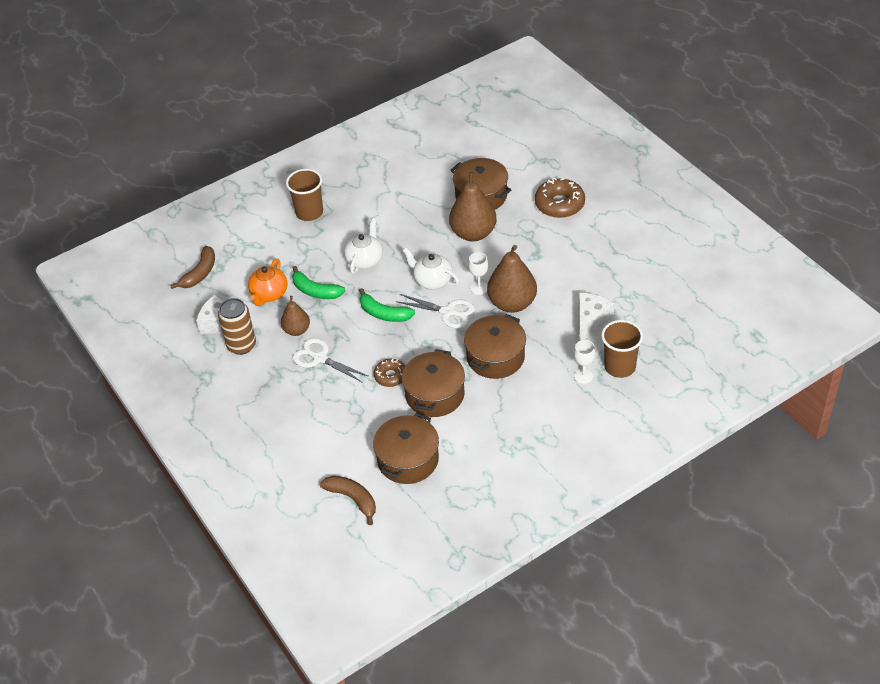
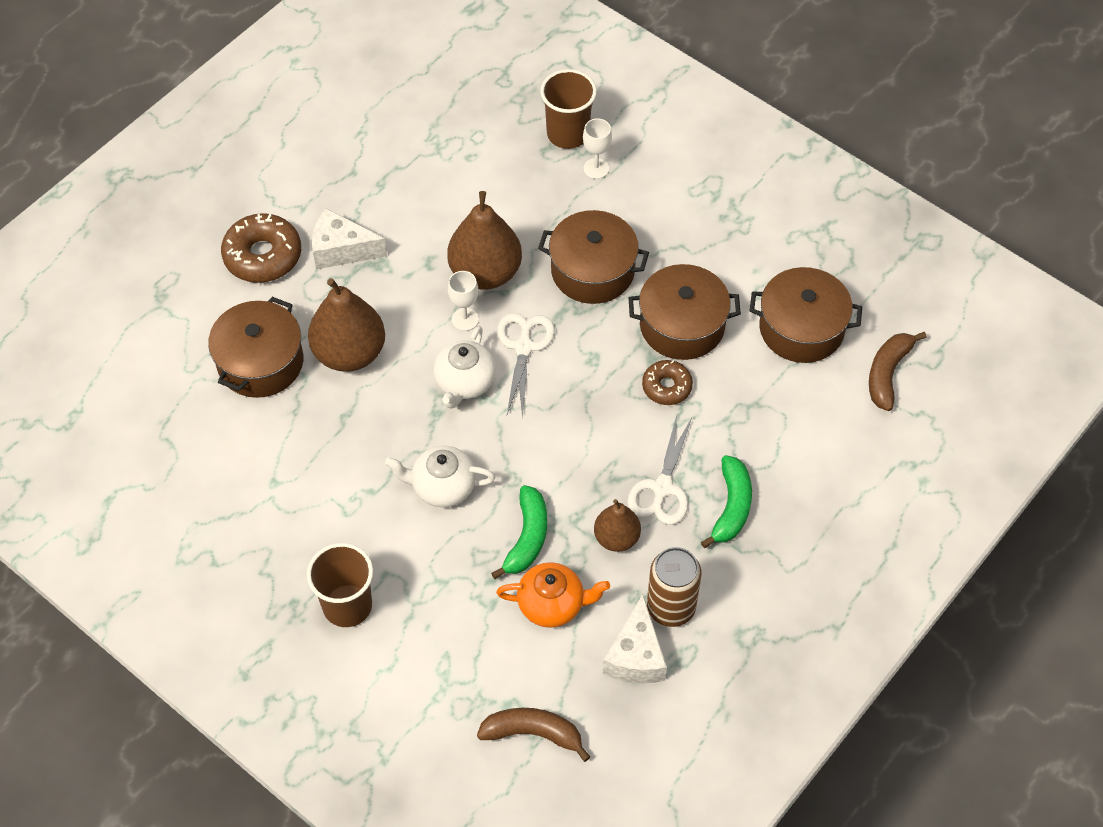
camera: 110 degrees left, 10 degrees up
(384, 313) = (549, 428): green banana -> green banana (731, 507)
(591, 321) = (494, 177): white cheese -> white cheese (341, 250)

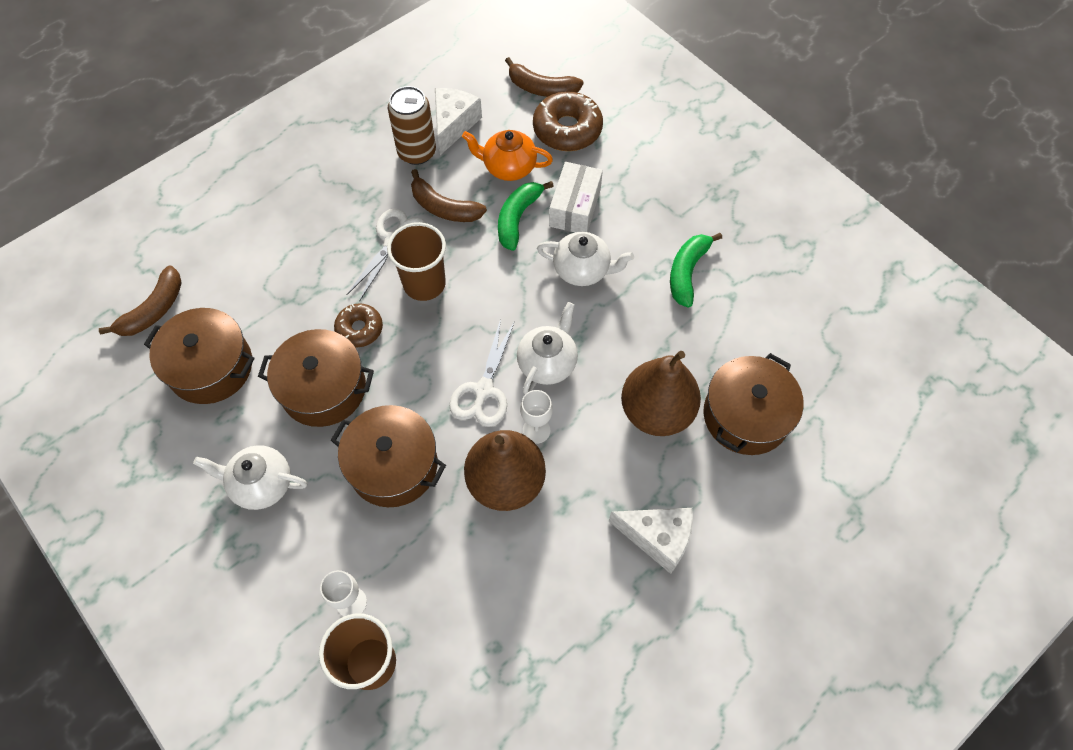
camera: 170 degrees left, 5 degrees up
(263, 256) = (745, 544): brown donut -> brown donut (567, 129)
(347, 606) = (672, 189): brown cup -> brown cup (424, 284)
(462, 562) = (575, 207): none -> white box
(616, 538) = (444, 207): brown pear -> brown banana
(708, 239) = (261, 484): none -> white teapot
(731, 507) = (341, 217): green banana -> green banana (687, 272)

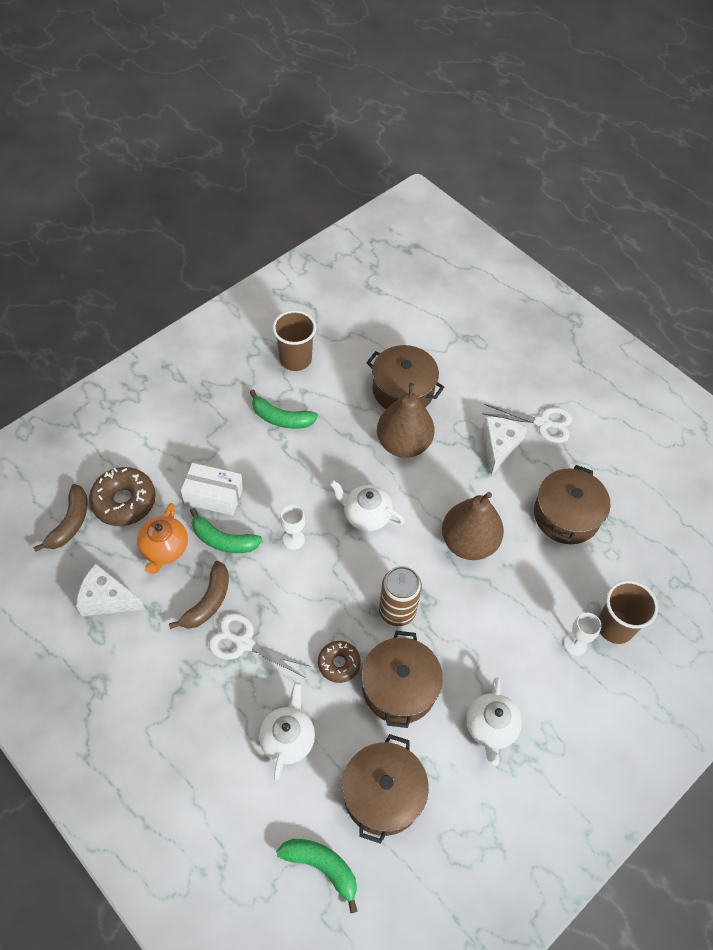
camera: 95 degrees left, 5 degrees down
(153, 310) = (322, 867): brown banana -> green banana
(393, 465) = (464, 624): brown pot -> brown pot (566, 515)
(417, 152) = (139, 631): brown can -> brown can (397, 611)
(424, 284) = (291, 613): brown cup -> brown cup (295, 359)
(483, 390) = (393, 561): white scissors -> white scissors (542, 423)
(536, 430) = (425, 522): white goblet -> white goblet (293, 539)
(583, 270) = (278, 490): white teapot -> white teapot (288, 738)

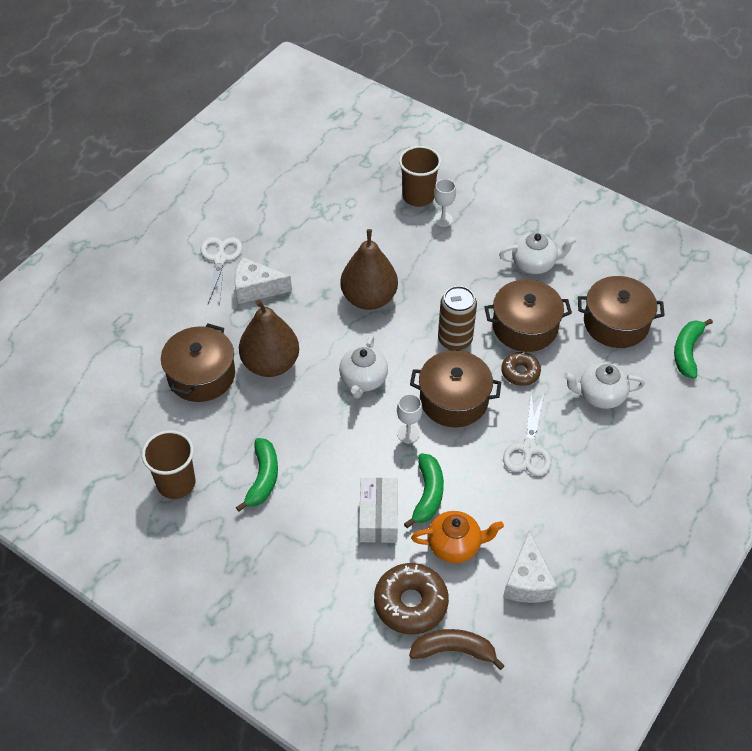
camera: 100 degrees left, 5 degrees down
(208, 601) = (498, 489): brown banana -> none
(566, 515) = (320, 234): brown pot -> brown pot (453, 400)

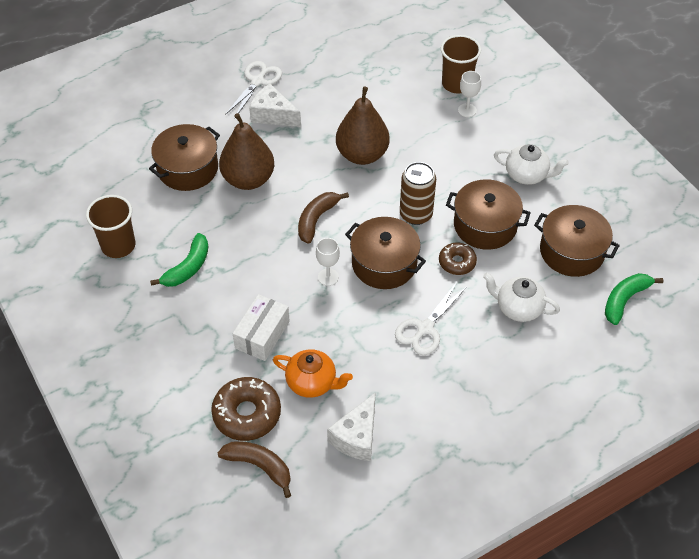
camera: 25 degrees right, 0 degrees up
(363, 380) = (317, 219): white teapot -> brown banana
(427, 494) = (314, 332): green banana -> none

